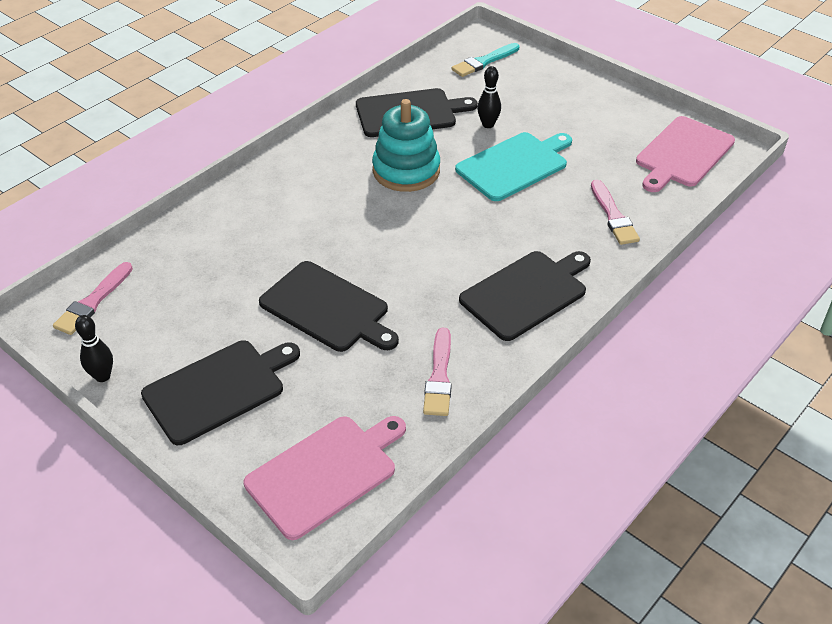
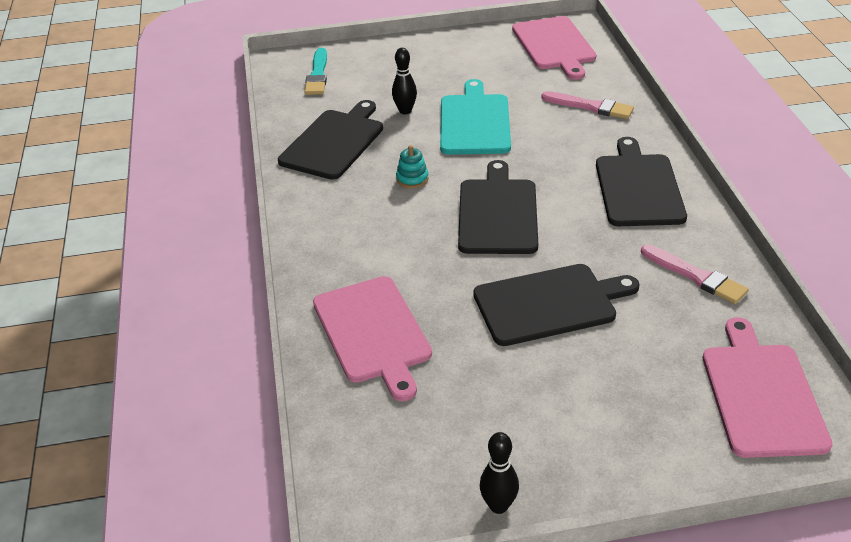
camera: 50 degrees left, 5 degrees down
(93, 302) = (371, 469): pink brush -> none
(218, 389) = (595, 422): black cutting board -> black cutting board (498, 213)
(219, 238) = (373, 332): none -> pink cutting board
(406, 171) = (412, 179): turquoise stacking toy -> turquoise stacking toy, size x0.44

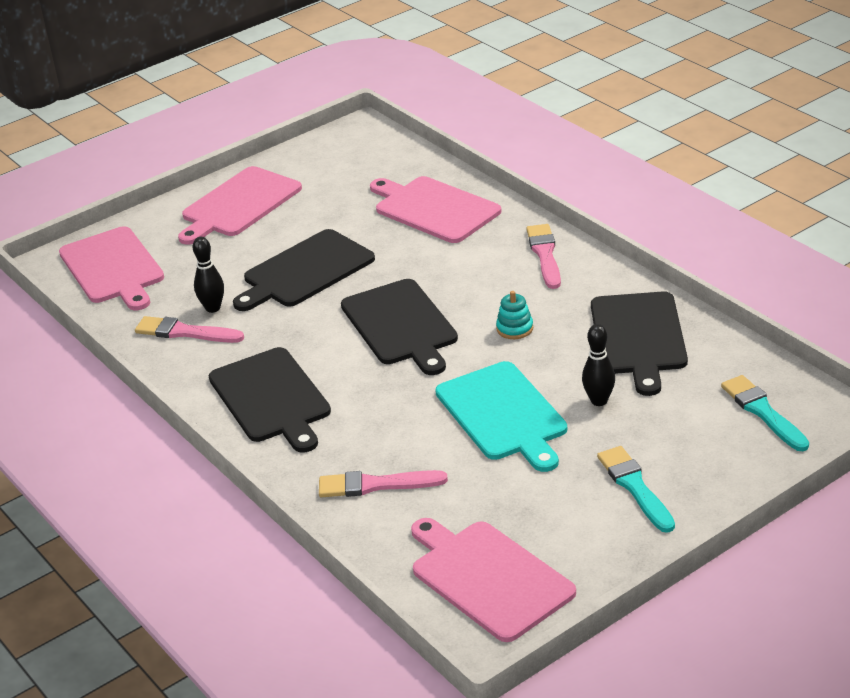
camera: 155 degrees right, 5 degrees down
(326, 236) = (545, 255): none -> pink brush
(434, 61) = (635, 487): none -> turquoise brush
(498, 505) = (275, 161): black bowling pin -> black bowling pin (213, 308)
(579, 439) = (239, 204): none -> pink cutting board

